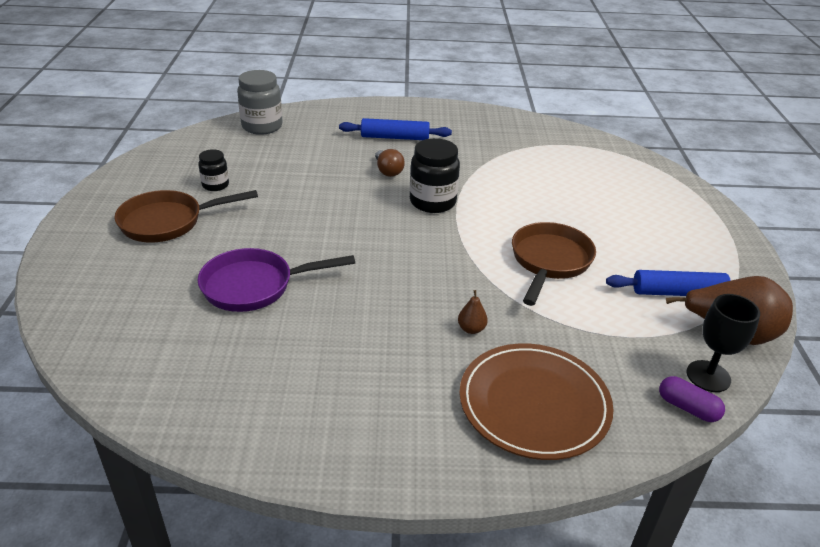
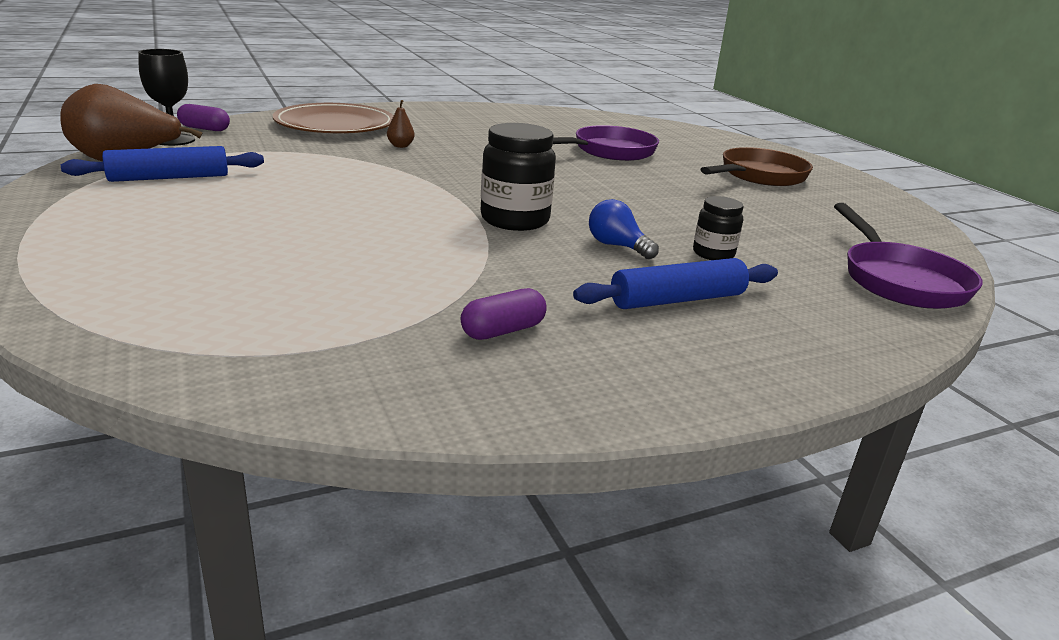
camera: 155 degrees right, 10 degrees down
(215, 185) = (786, 205): black jar -> black jar (713, 254)
(262, 126) = (899, 280): grey jar -> purple pan
(388, 171) = (617, 246): brown light bulb -> blue light bulb
(487, 138) = (503, 331): none -> purple capsule
(549, 262) = (332, 186): brown pan -> none

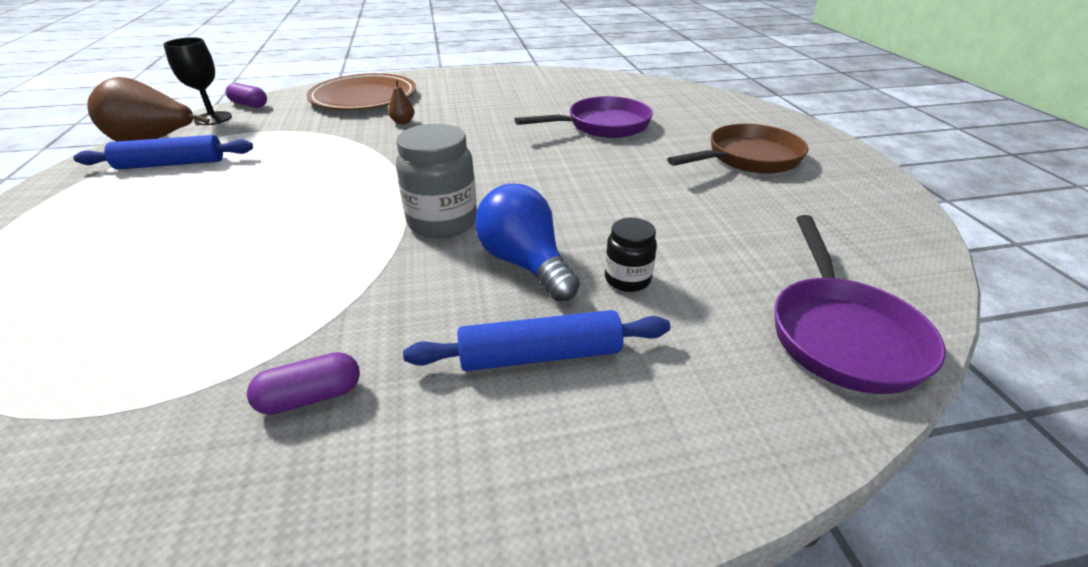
camera: 15 degrees right, 10 degrees up
(515, 220) = (442, 222): black jar -> grey jar
(617, 246) = (525, 264): blue light bulb -> blue light bulb, size x1.61

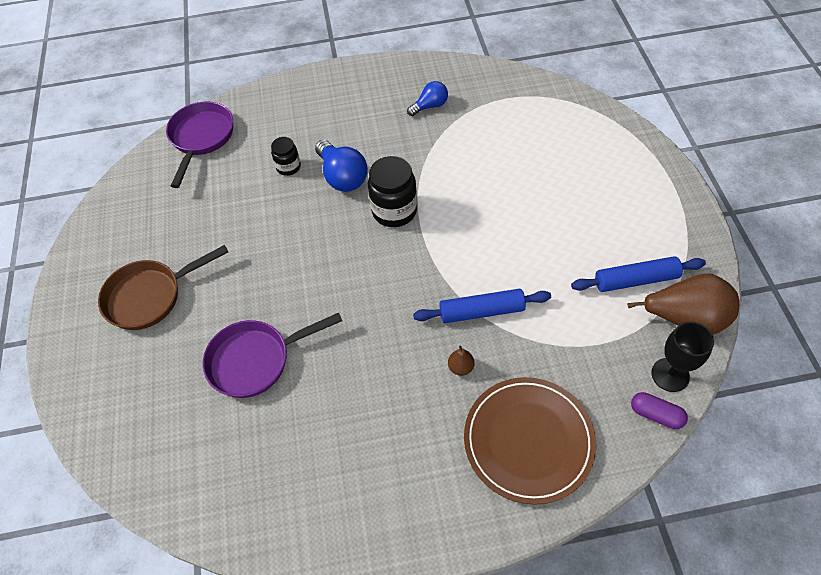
camera: 175 degrees left, 20 degrees up
(311, 397) = (430, 106): purple capsule -> blue light bulb
(442, 222) = (394, 211): grey jar -> black jar
(540, 355) = (338, 125): blue rolling pin -> blue rolling pin (482, 311)

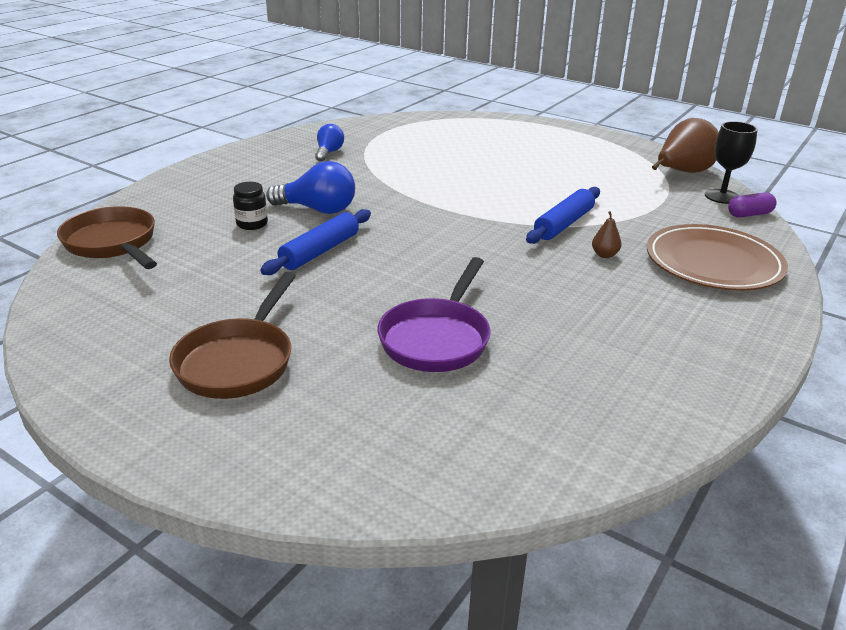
camera: 50 degrees left, 25 degrees down
(201, 138) = (113, 244): purple pan -> brown pan
(394, 211) = (400, 208): black jar -> none
(636, 280) = (626, 170): blue rolling pin -> blue rolling pin (320, 251)

